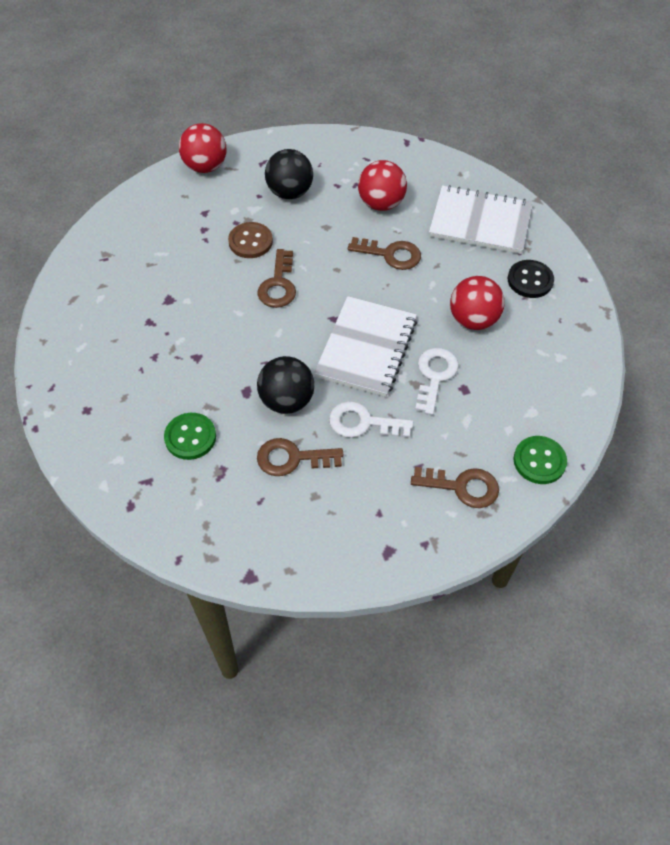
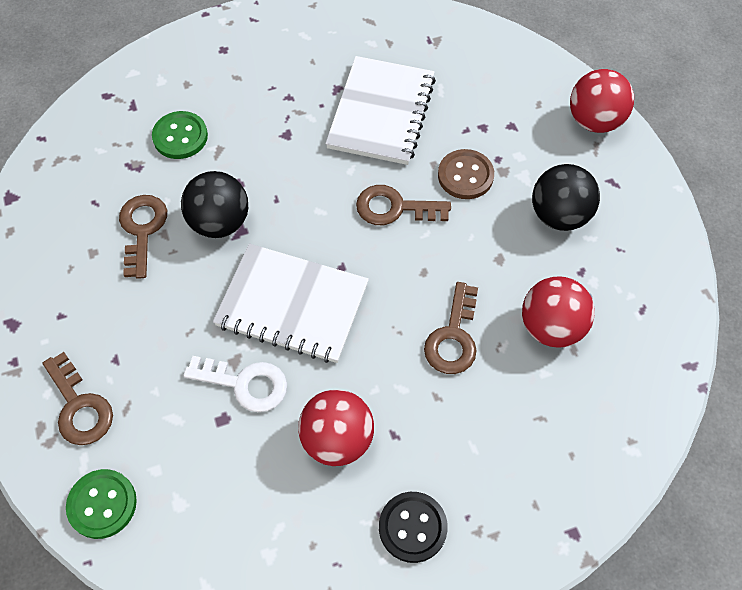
camera: 90 degrees right, 5 degrees up
(363, 423) = (182, 300): white key -> none
(462, 487) = (79, 406): brown key -> brown key turned 45 degrees counterclockwise
(480, 222) = (527, 463): white notebook -> white notebook (381, 113)

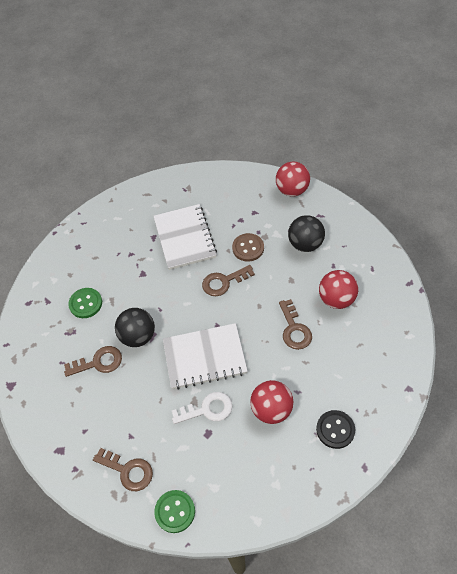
camera: 25 degrees left, 5 degrees down
(142, 230) = (98, 362): brown key -> brown key turned 105 degrees clockwise

